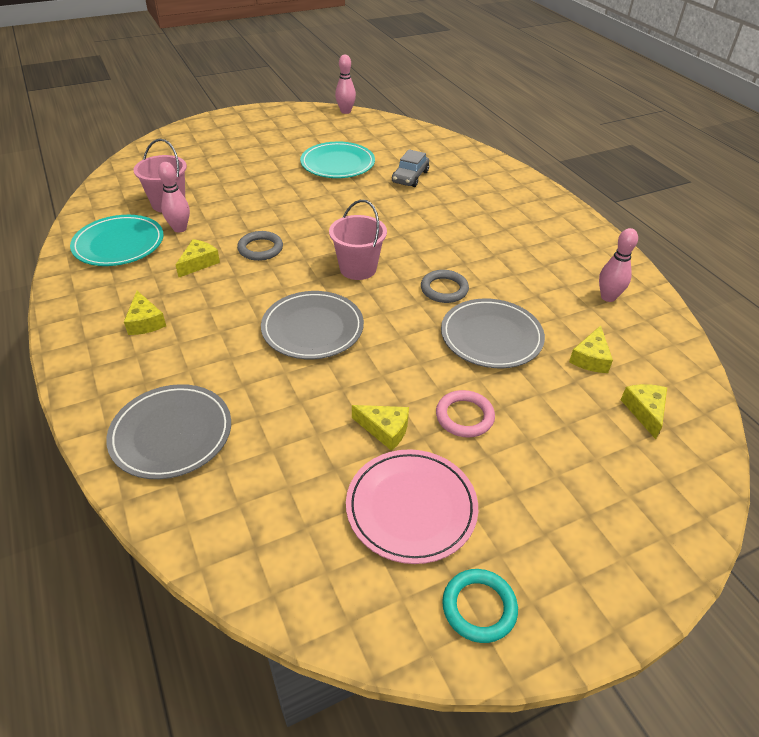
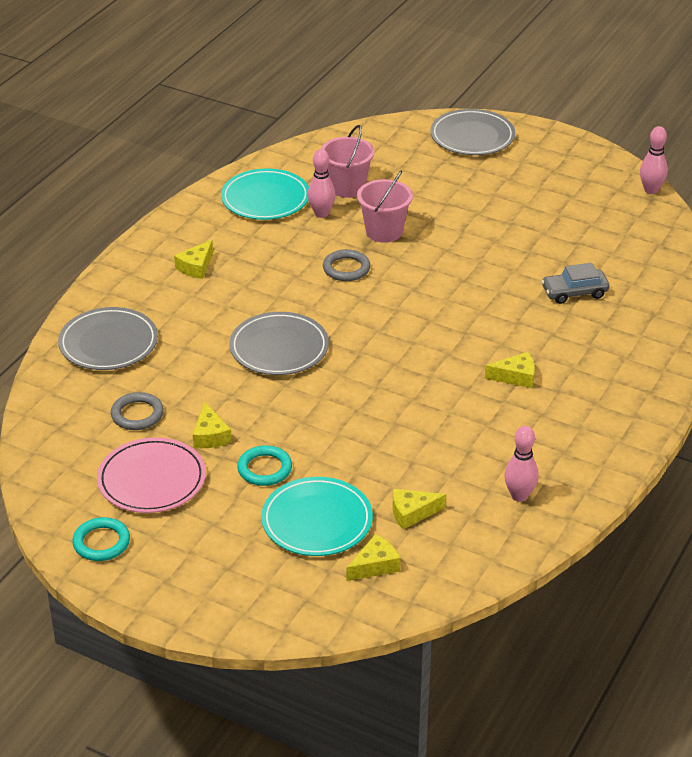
camera: 55 degrees right, 5 degrees down
(199, 263) = (290, 249): yellow cheese -> yellow cheese (516, 377)
(337, 164) = (537, 238): turquoise plate -> turquoise plate (317, 521)
(358, 268) = (383, 333): pink bucket -> pink bucket (384, 231)
(444, 289) = (412, 393): grey ring -> grey ring (137, 414)
(464, 416) = (264, 469): pink ring -> turquoise ring
(491, 337) = (377, 446): grey plate -> grey plate (472, 136)

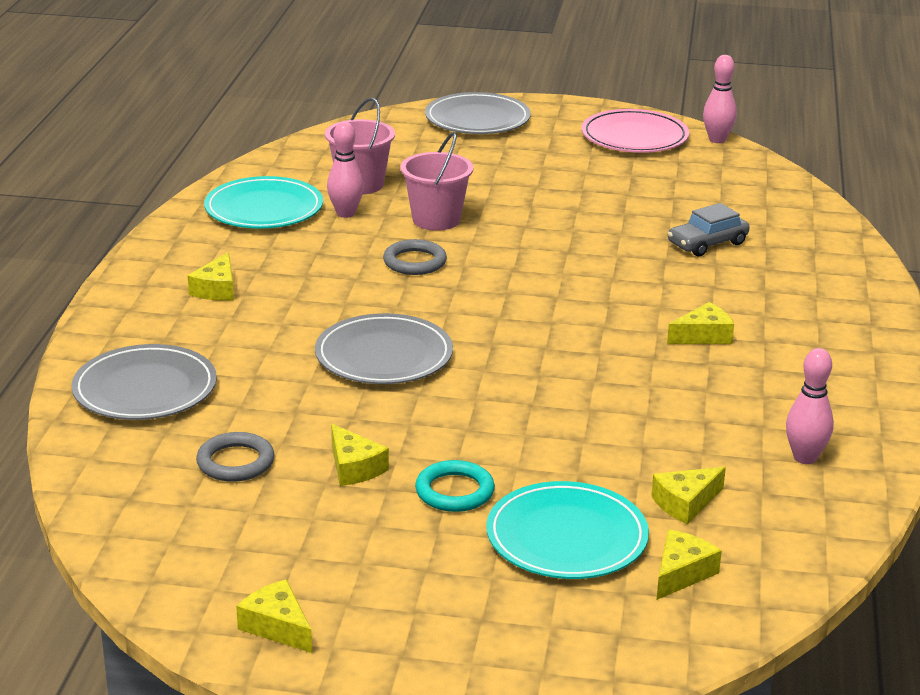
camera: 20 degrees left, 10 degrees down
(101, 542) = (277, 626): turquoise ring -> yellow cheese
(152, 479) = (304, 534): pink plate -> pink plate (634, 137)

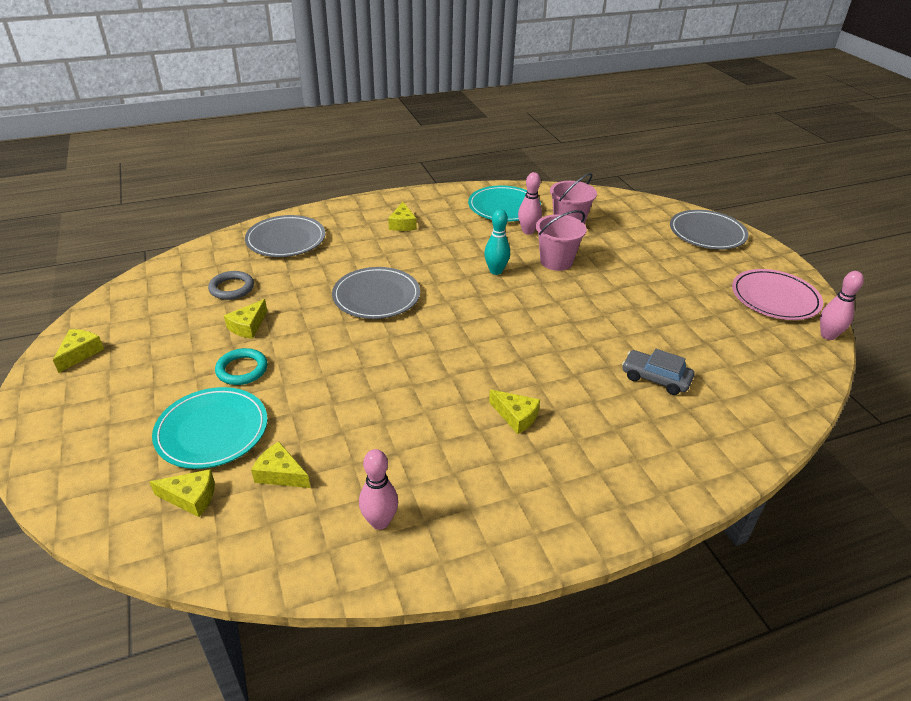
camera: 60 degrees right, 10 degrees up
(217, 289) = (402, 224): yellow cheese -> yellow cheese turned 75 degrees counterclockwise
(415, 262) = (496, 271): grey ring -> turquoise bowling pin

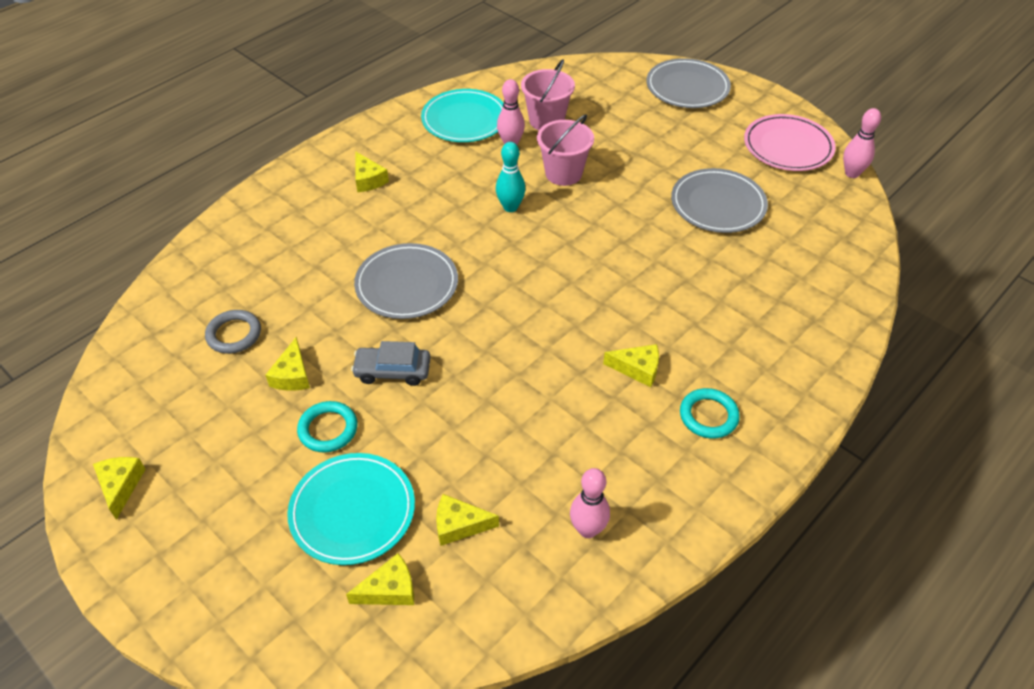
camera: 25 degrees left, 10 degrees up
(286, 240) = (247, 247): grey plate -> grey plate (718, 204)
(554, 476) = (708, 416): none -> turquoise ring
(655, 378) = (735, 277): grey car -> grey car (392, 371)

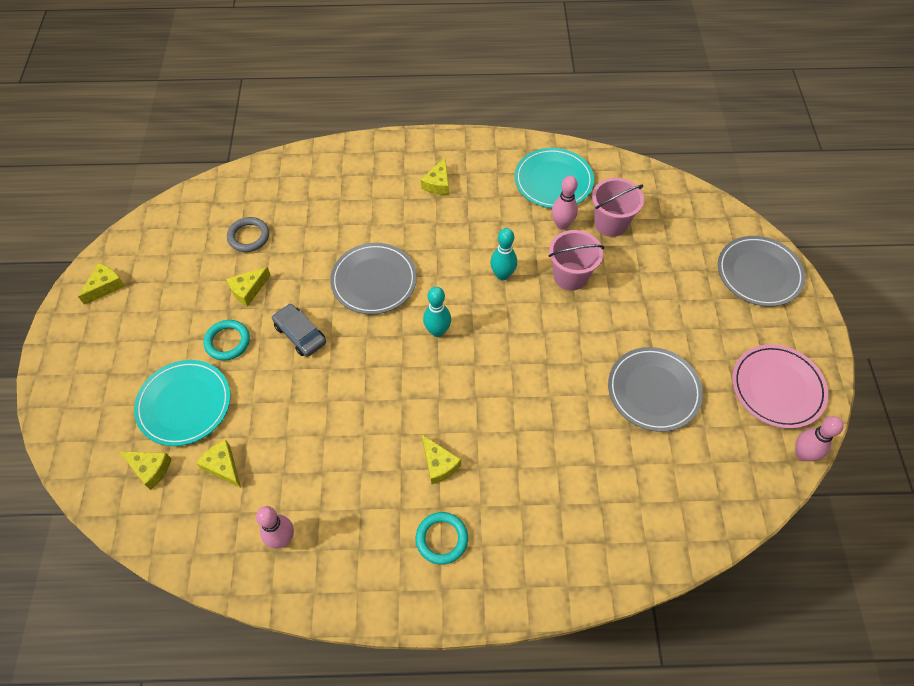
camera: 45 degrees right, 10 degrees up
(511, 281) = (437, 331): none -> turquoise bowling pin

